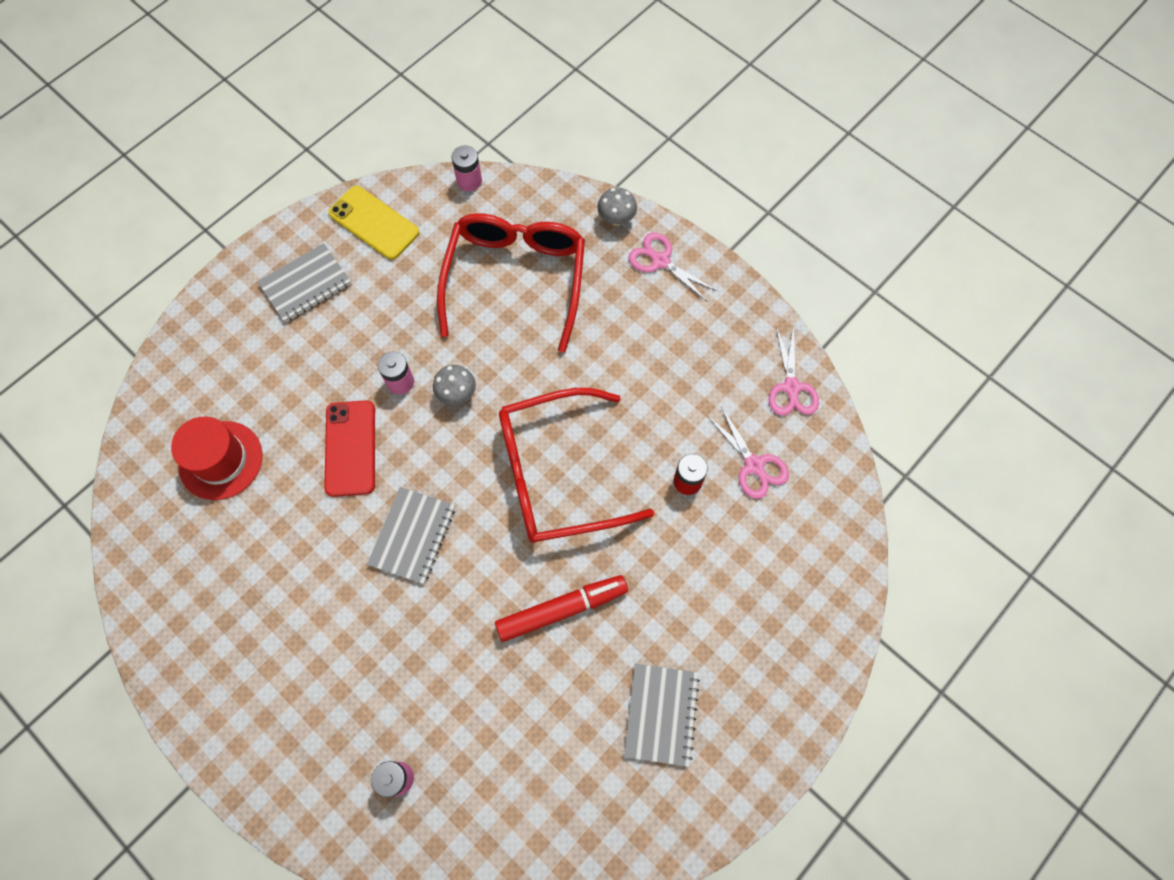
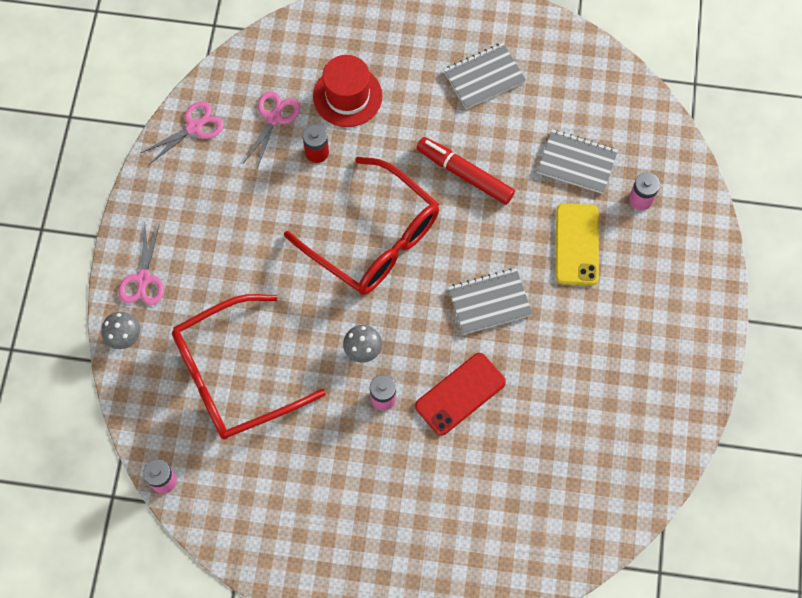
camera: 125 degrees left, 0 degrees up
(220, 460) = (539, 481): red hat -> red hat (347, 96)
(306, 284) = (354, 539): grey notebook -> grey notebook (577, 162)
(374, 223) = (258, 529): yellow phone -> yellow phone (576, 244)

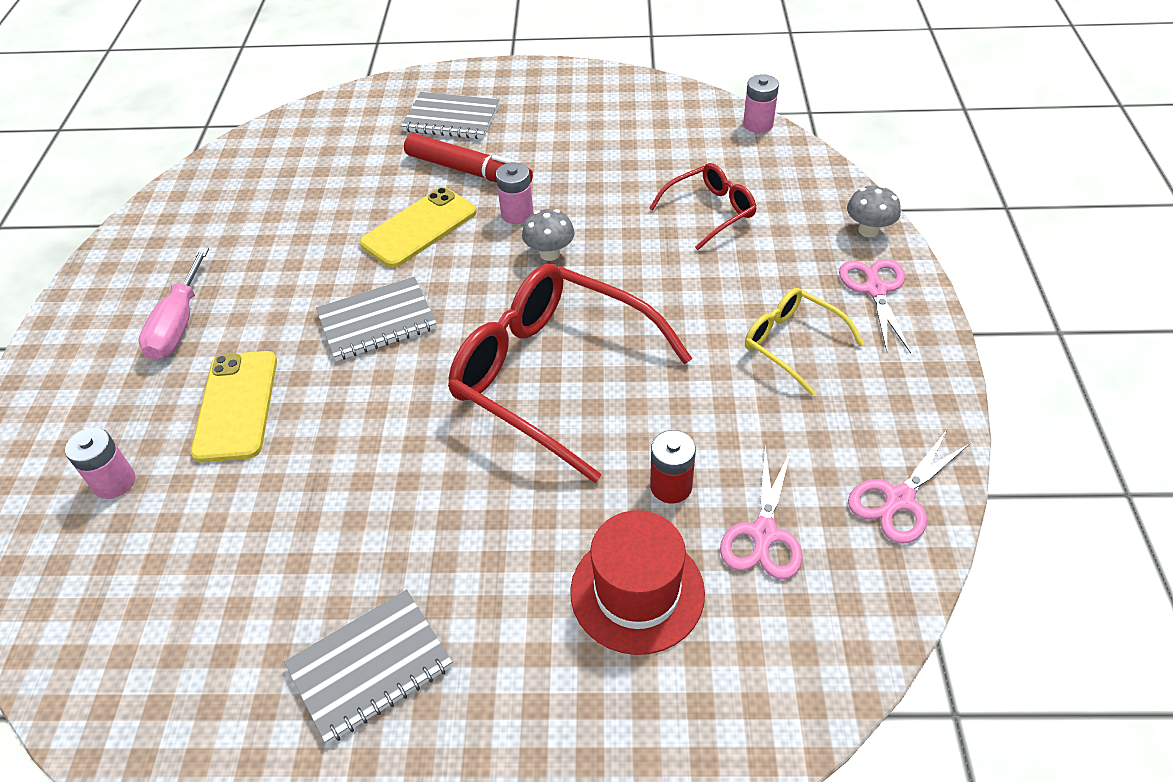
camera: 175 degrees right, 20 degrees down
(215, 241) = (792, 344): none -> yellow glasses
(234, 376) = (710, 212): red glasses -> red glasses, size x0.51
(460, 394) = (419, 228): red phone -> yellow phone
(465, 174) = (410, 483): red marker -> red marker (468, 170)
(577, 162) = (212, 527): grey notebook -> grey notebook (451, 119)
(629, 321) = (179, 324): none -> pink screwdriver

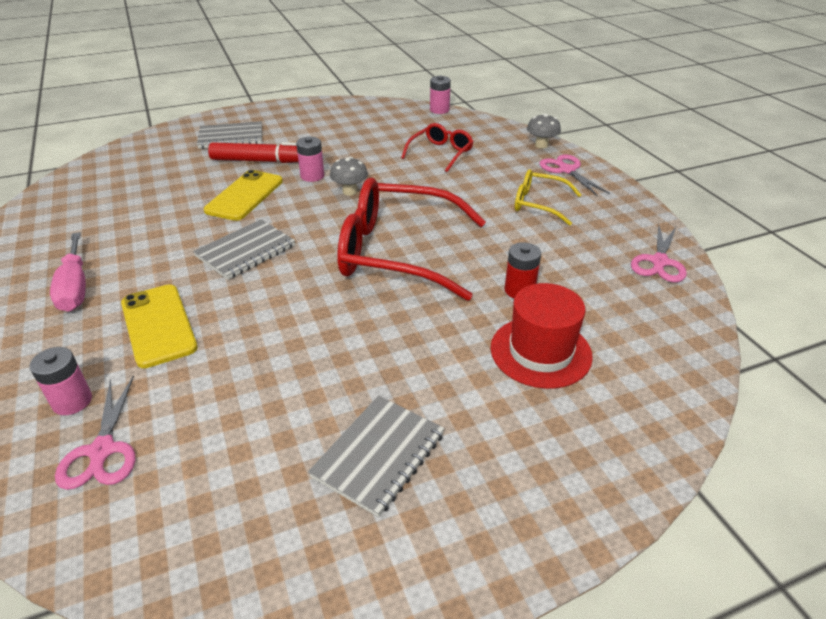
camera: 25 degrees left, 10 degrees down
(763, 534) = (595, 299): pink scissors -> pink scissors (102, 450)

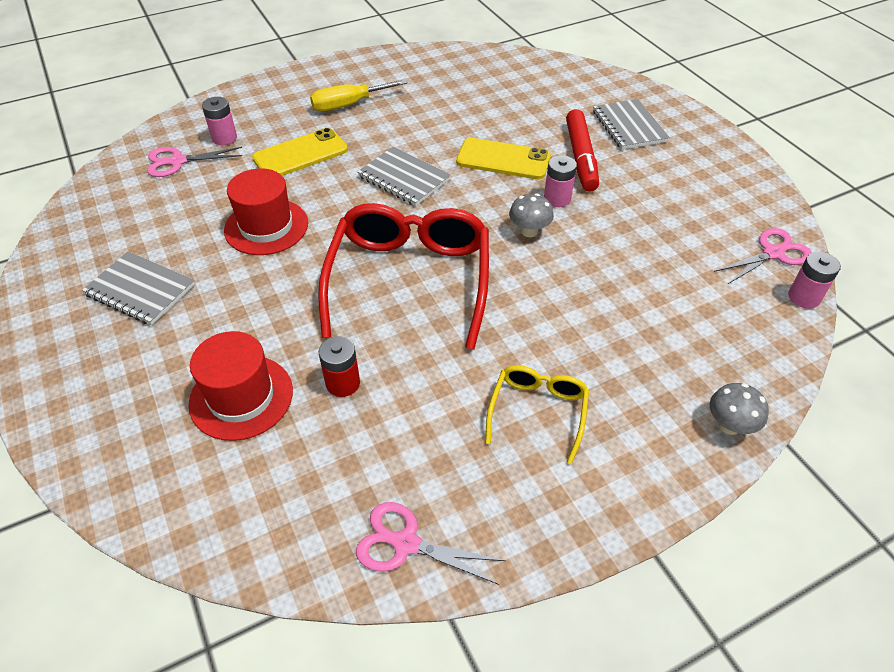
camera: 85 degrees right, 10 degrees up
(75, 287) = (348, 105): pink screwdriver -> yellow screwdriver
(290, 348) = (266, 227): none -> red hat
(440, 153) = (655, 305): red glasses -> none
(567, 170) = (651, 454): pink scissors -> pink scissors (773, 253)

